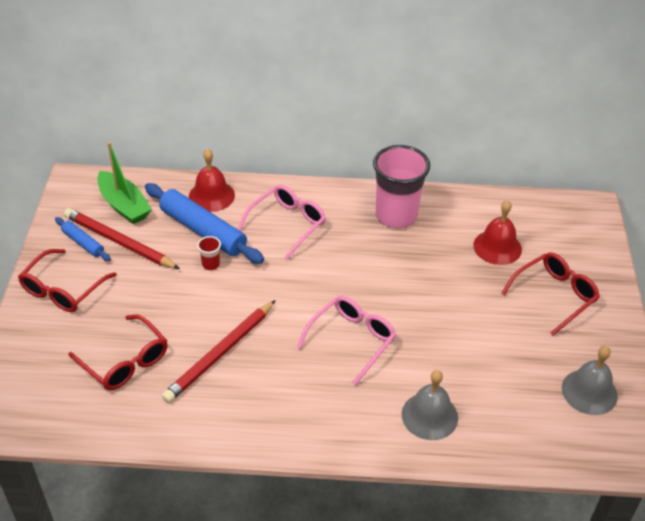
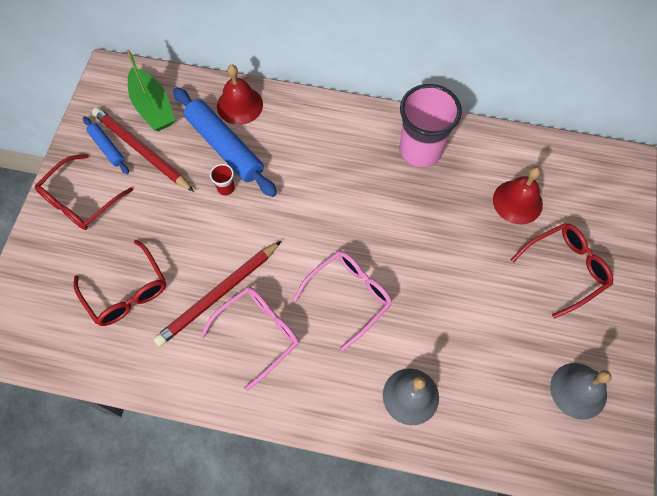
camera: 10 degrees right, 20 degrees up
(287, 224) = (309, 148): pink glasses -> pink glasses (258, 333)

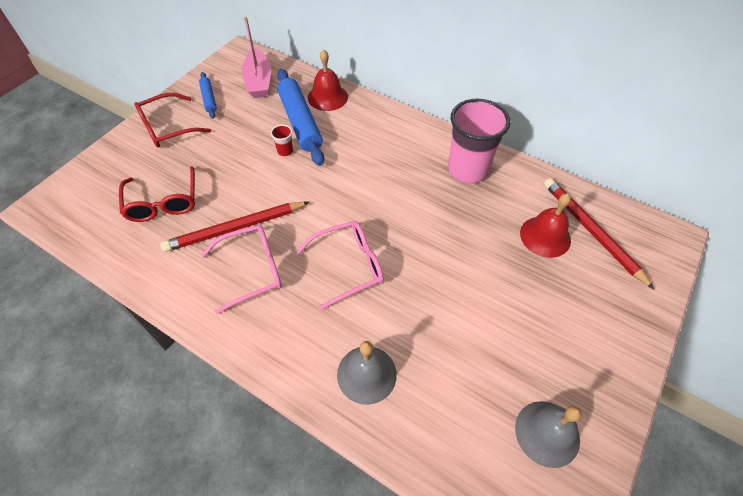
camera: 20 degrees right, 10 degrees down
(142, 150) = (234, 107): red pencil -> red pencil (592, 232)
(153, 107) = (259, 81): green boat -> pink boat
(565, 269) = (573, 310): red glasses -> none

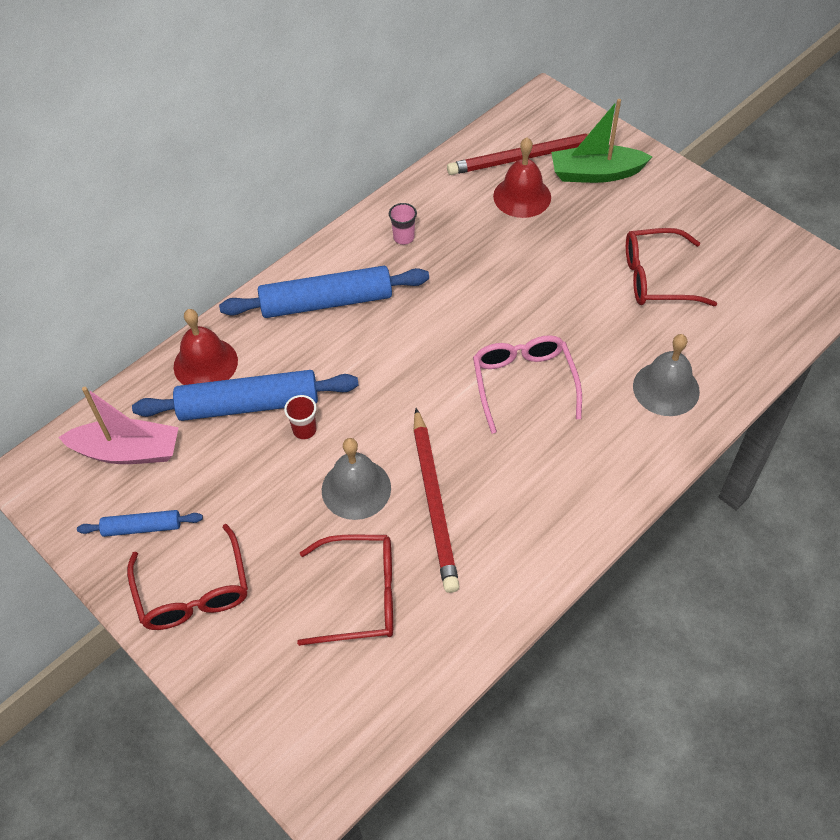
camera: 75 degrees left, 0 degrees up
(252, 270) = (508, 486): pink glasses -> none
(393, 140) = (326, 302): none -> blue rolling pin
(467, 170) = (403, 238): pink cup -> pink cup, size x0.40
(493, 353) = (656, 278): none -> red glasses
(547, 433) = (741, 260): grey bell -> grey bell (356, 489)
(601, 288) = (596, 173): none -> green boat

